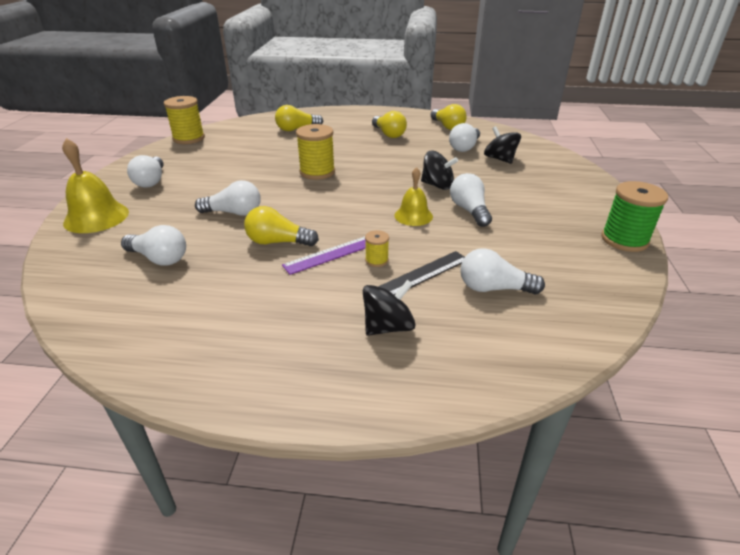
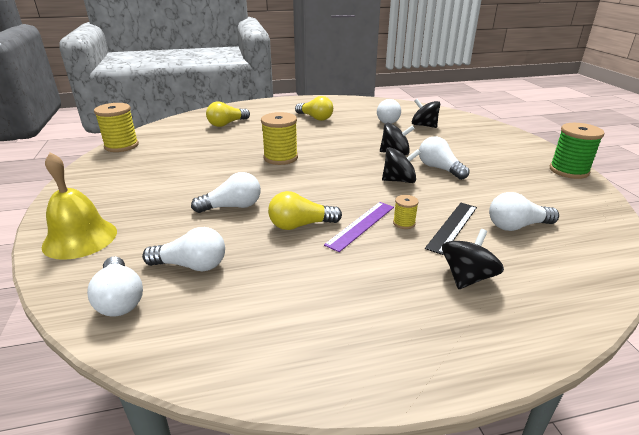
camera: 20 degrees left, 5 degrees down
(151, 181) = (114, 192): white light bulb -> white light bulb (120, 299)
(413, 216) = (399, 180): yellow bell -> black spinning top
(447, 127) = (359, 106): yellow light bulb -> none

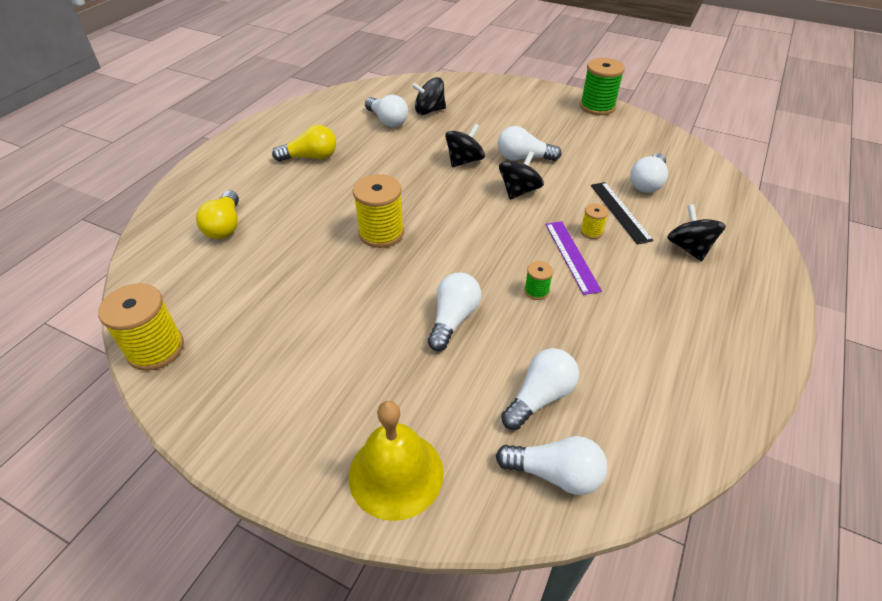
camera: 50 degrees left, 15 degrees up
(300, 225) = (536, 291): yellow light bulb -> green spool

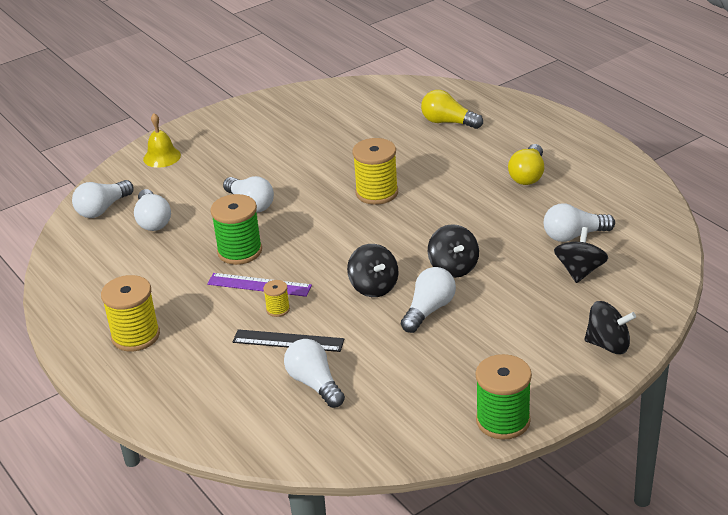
camera: 120 degrees right, 10 degrees down
(155, 349) = (334, 90): yellow spool -> yellow spool (135, 336)
(396, 473) = (162, 157): yellow bell -> yellow bell, size x0.64
(536, 291) = (239, 251): green spool -> green spool, size x2.02
(689, 248) = (204, 361): black spinning top -> black spinning top (608, 344)

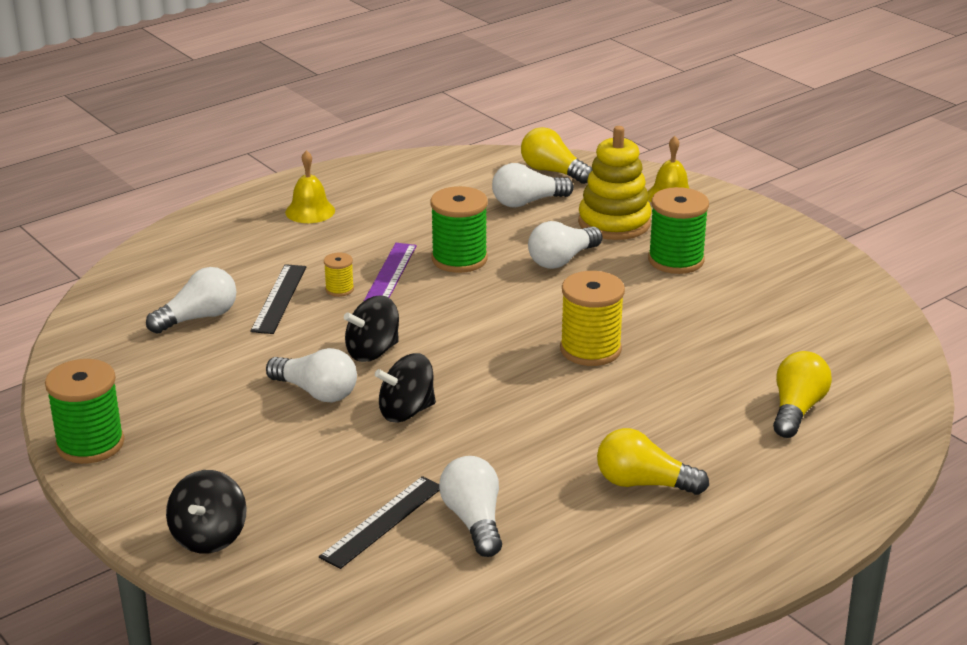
camera: 85 degrees right, 5 degrees down
(102, 209) = (553, 171): white light bulb -> yellow light bulb
(135, 336) = (310, 211): yellow spool -> yellow bell
(198, 181) = (614, 223): none -> yellow stacking toy
(260, 157) = (676, 260): none -> green spool
(580, 271) = (382, 521): black spinning top -> black ruler

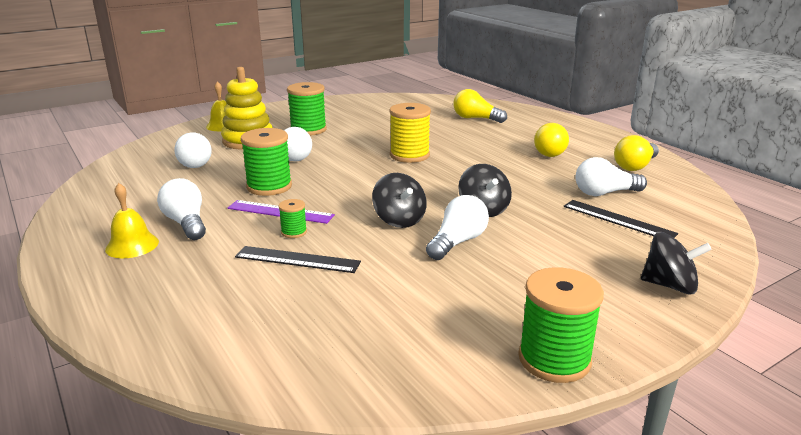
camera: 85 degrees left, 5 degrees down
(198, 318) = (318, 302): white light bulb -> white light bulb (186, 223)
(339, 289) = (294, 232): yellow spool -> green spool
(553, 171) = (153, 153): yellow light bulb -> yellow light bulb (635, 166)

